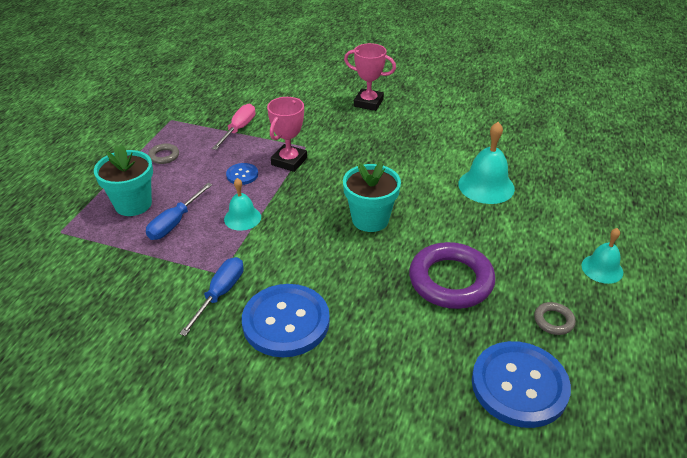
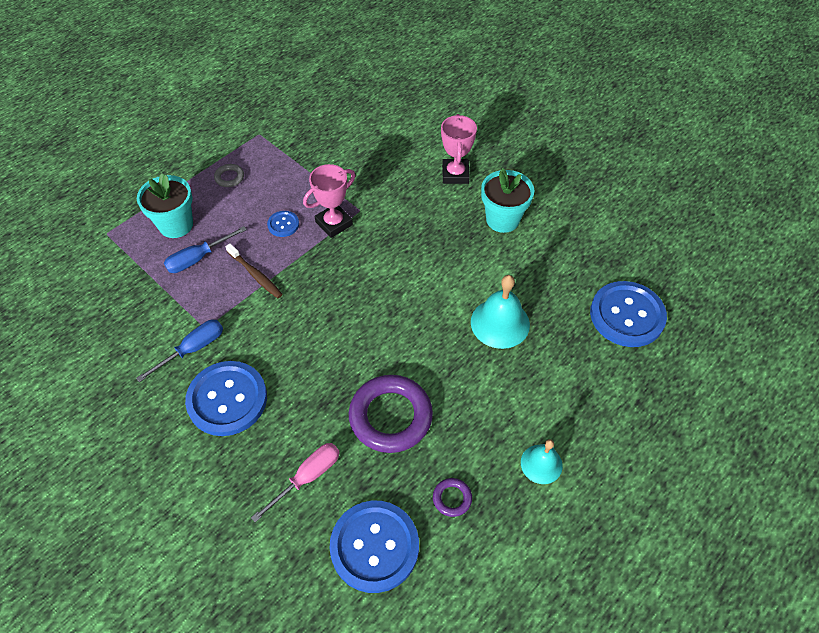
camera: 25 degrees right, 15 degrees up
(239, 129) = (312, 167): pink screwdriver -> pink screwdriver (307, 477)
(242, 218) = (255, 275): turquoise bell -> brown toothbrush
(368, 103) = (455, 174): pink trophy -> pink trophy turned 45 degrees clockwise
(370, 219) = (364, 320): turquoise flower pot -> turquoise flower pot (502, 219)
(553, 321) = (452, 498): grey ring -> purple ring
(576, 152) = (627, 315): none -> blue button

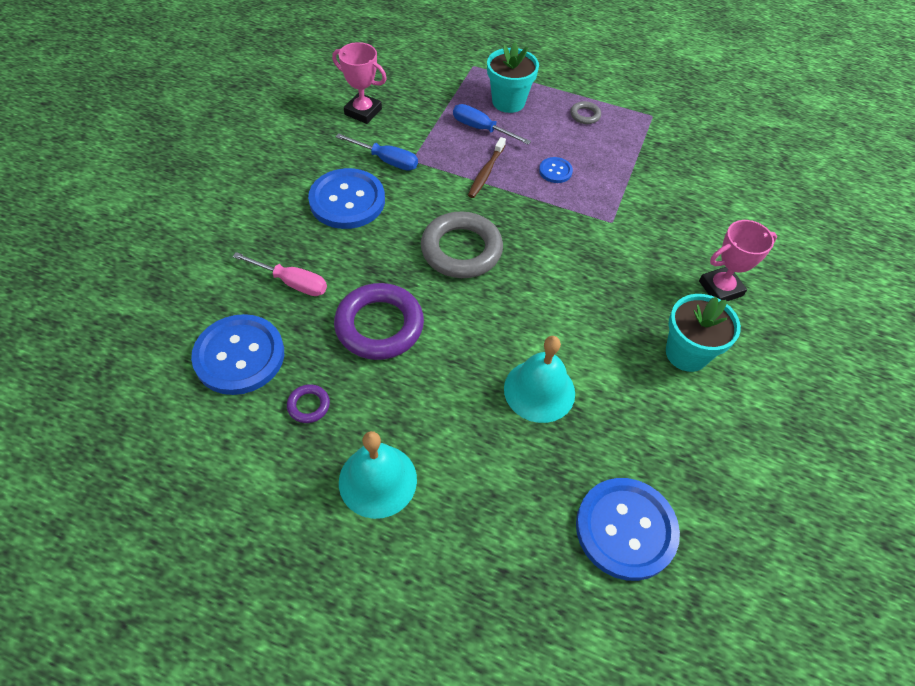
camera: 65 degrees right, 0 degrees up
(334, 223) = (581, 207): pink trophy -> pink trophy (363, 112)
(336, 326) = (461, 250): none -> grey ring
(541, 464) = (377, 480): turquoise bell -> turquoise bell, size x1.59

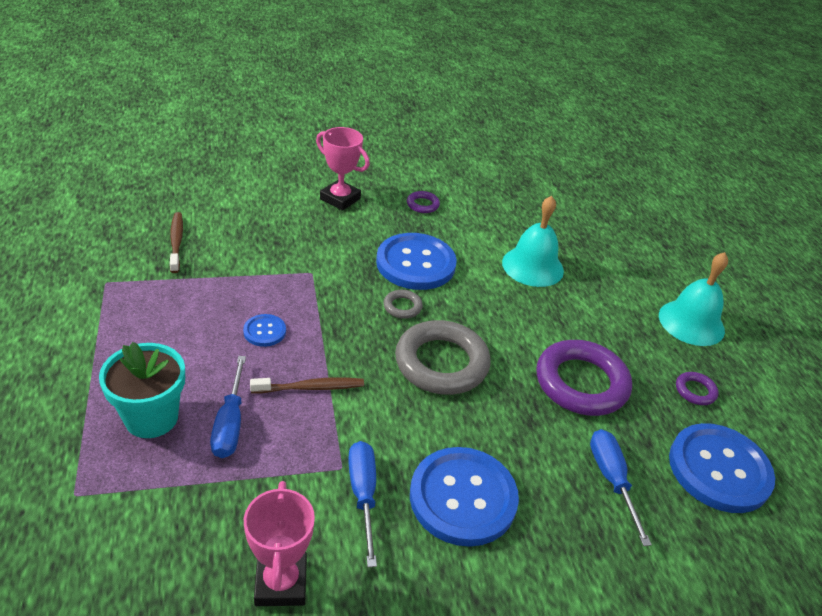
camera: 125 degrees left, 15 degrees down
(292, 282) = (611, 480): pink screwdriver -> blue screwdriver
(585, 115) = (139, 336): grey ring -> grey ring (402, 307)
(625, 529) = (582, 206): blue button -> blue button (415, 263)
(686, 353) = (422, 205): turquoise flower pot -> purple ring
(688, 161) = (176, 242): none -> brown toothbrush

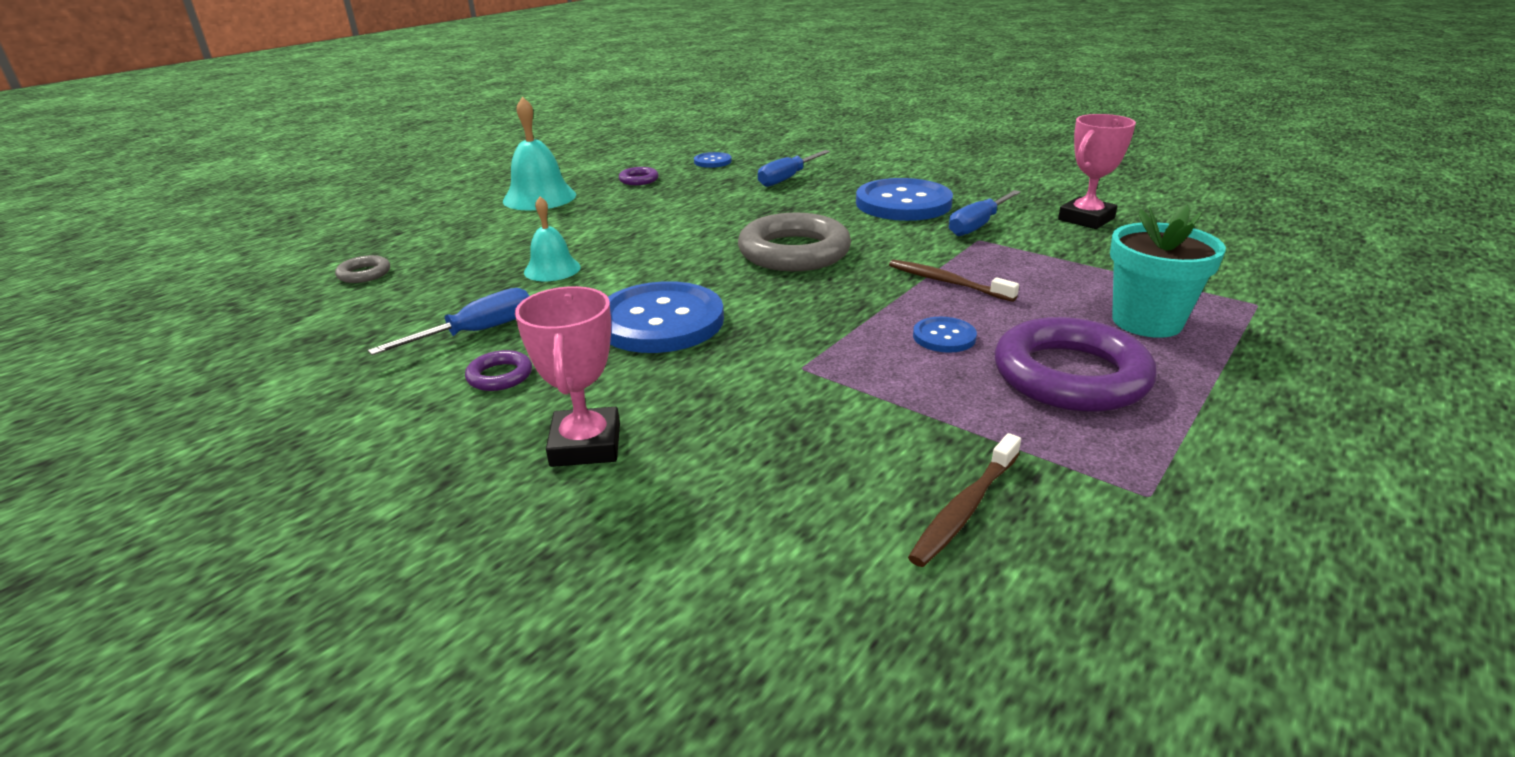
camera: 125 degrees left, 10 degrees down
(230, 423) = (1058, 290): blue screwdriver -> blue screwdriver (476, 332)
(402, 307) = (753, 295): grey ring -> grey ring (364, 274)
(532, 266) = (552, 269): turquoise bell -> turquoise bell, size x0.63
(581, 383) = (706, 207): purple ring -> purple ring (1070, 375)
(719, 469) = (712, 161): blue button -> blue button, size x0.46

